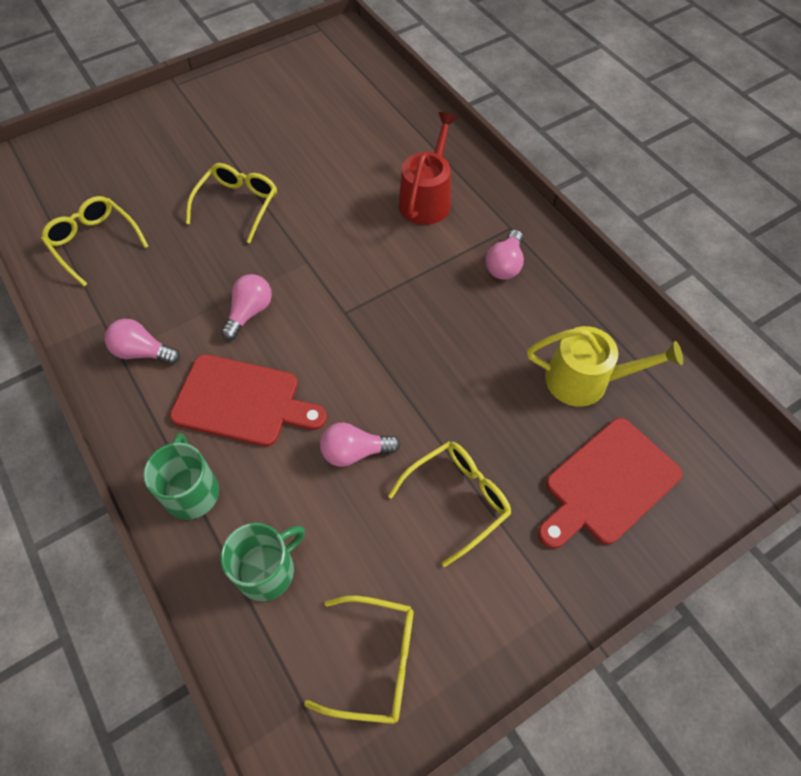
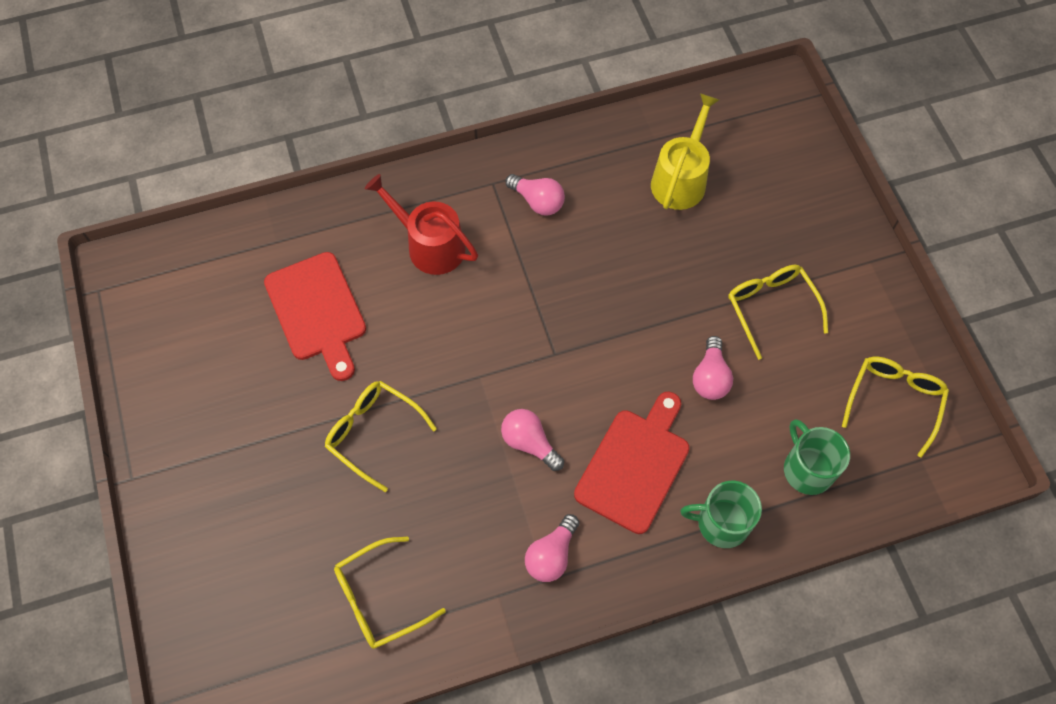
camera: 75 degrees left, 5 degrees up
(608, 484) = (779, 196): red cutting board -> red cutting board (317, 311)

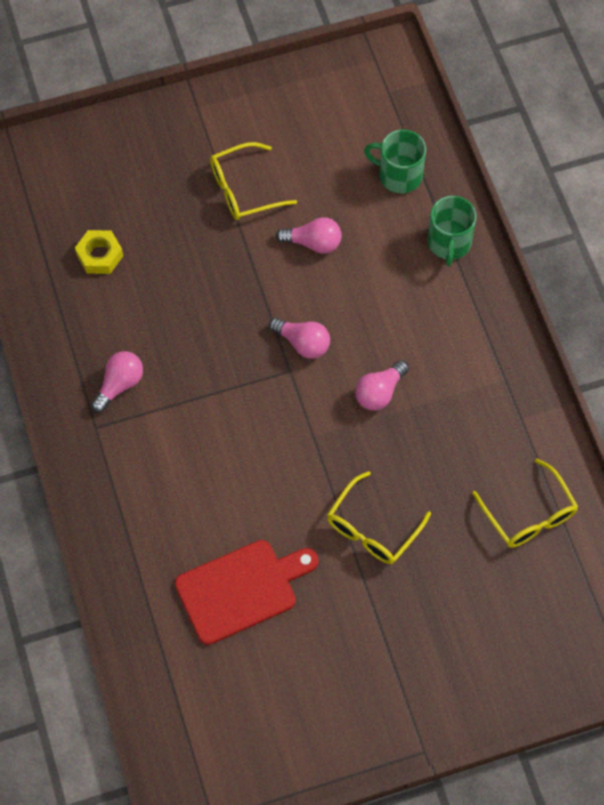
camera: 90 degrees left, 0 degrees up
(430, 245) = (167, 485): red watering can -> none
(551, 555) = (483, 375): pink light bulb -> pink light bulb (303, 343)
(635, 465) = (399, 307): red cutting board -> none
(680, 179) = (99, 255): yellow watering can -> yellow nut
(807, 469) = (399, 175): green mug -> green mug turned 45 degrees clockwise
(894, 401) = (335, 105): yellow glasses -> none

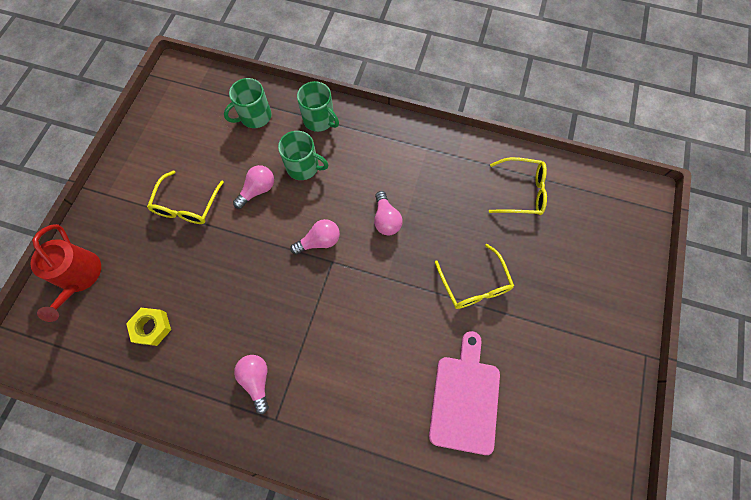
camera: 55 degrees left, 5 degrees up
(99, 154) = (79, 277): none -> red watering can
(241, 589) = (465, 398): red cutting board -> pink cutting board
(377, 268) = (303, 167): none -> green mug

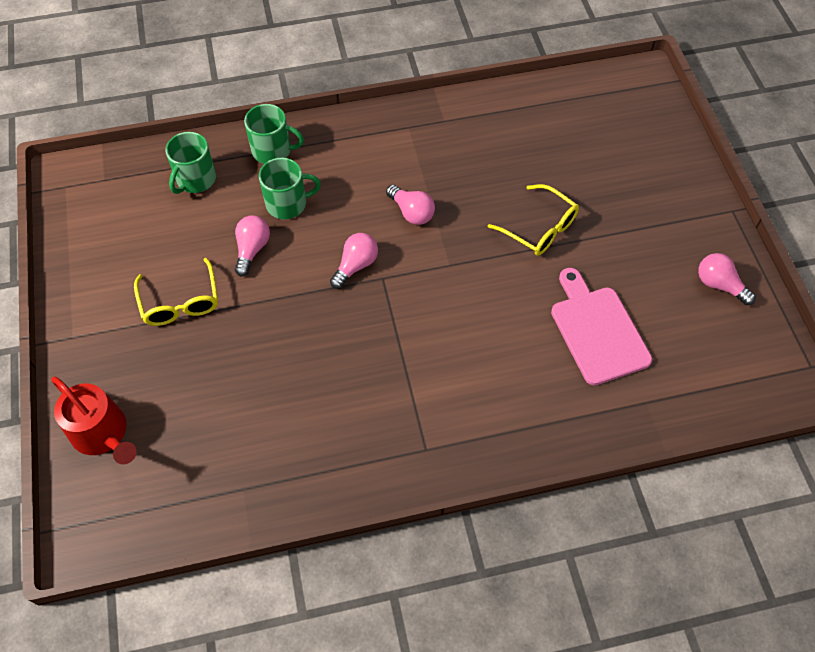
camera: 30 degrees left, 10 degrees down
(152, 327) = (228, 437): yellow nut -> none
(257, 380) = (381, 424): pink light bulb -> pink light bulb (719, 285)
(521, 191) = (529, 124): yellow glasses -> none

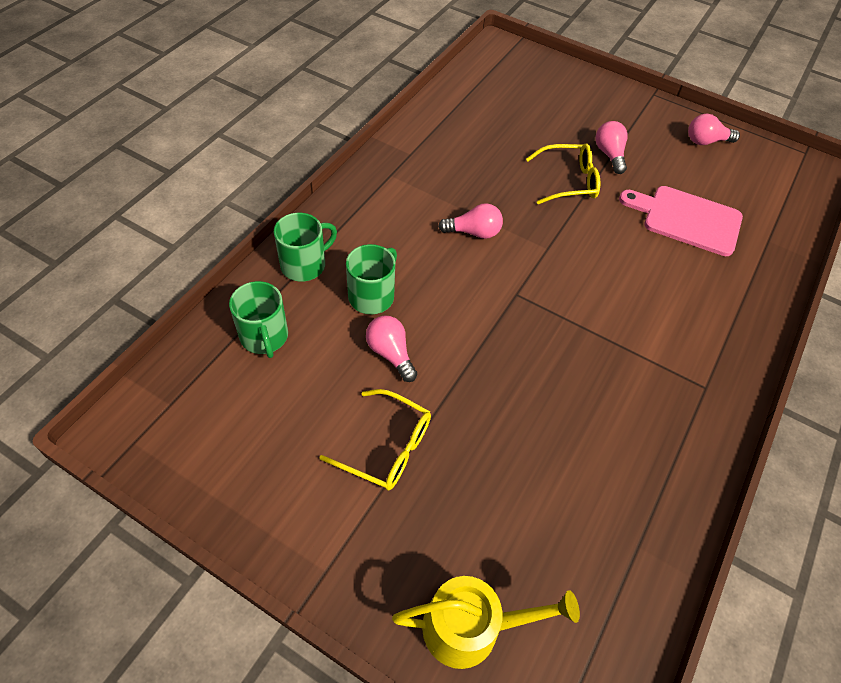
camera: 50 degrees left, 5 degrees down
(103, 434) = (471, 627): red watering can -> yellow watering can
(355, 265) = (486, 301): pink light bulb -> pink light bulb (609, 155)

